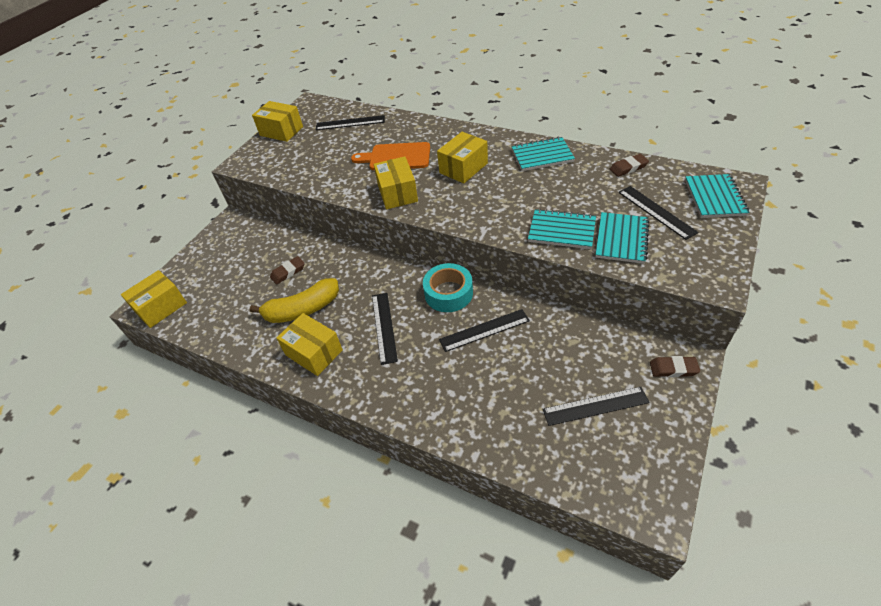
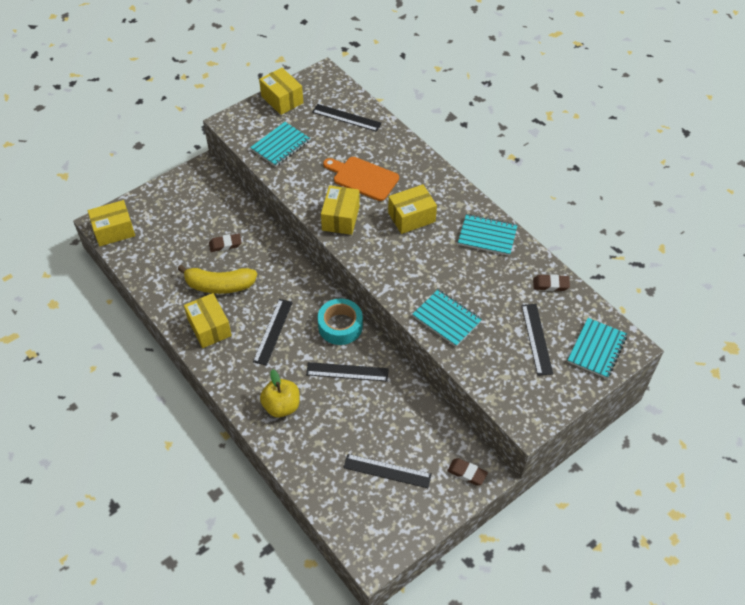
camera: 20 degrees right, 5 degrees up
(439, 394) = (281, 406): none -> yellow apple
(621, 239) = (487, 350): turquoise notebook -> turquoise notebook (280, 145)

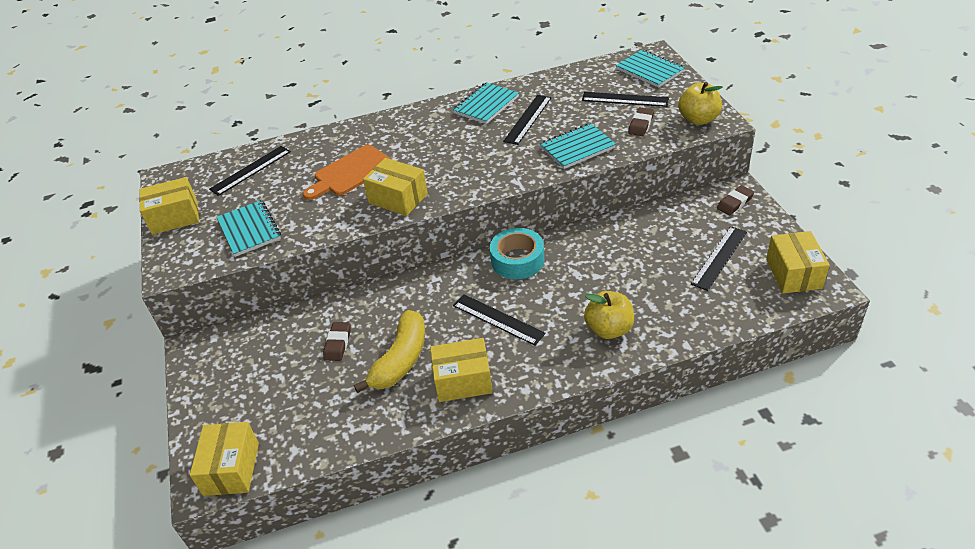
camera: 65 degrees left, 10 degrees down
(347, 372) = (582, 265): black ruler -> black ruler (528, 119)
(411, 217) = (430, 148): yellow box -> yellow box (793, 273)
(525, 405) = (698, 119): none -> yellow apple
(550, 284) = (565, 80): brown eraser -> brown eraser (641, 124)

